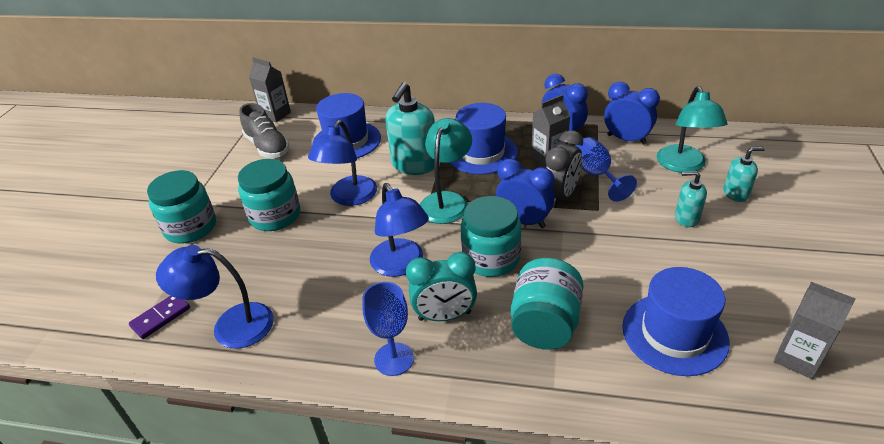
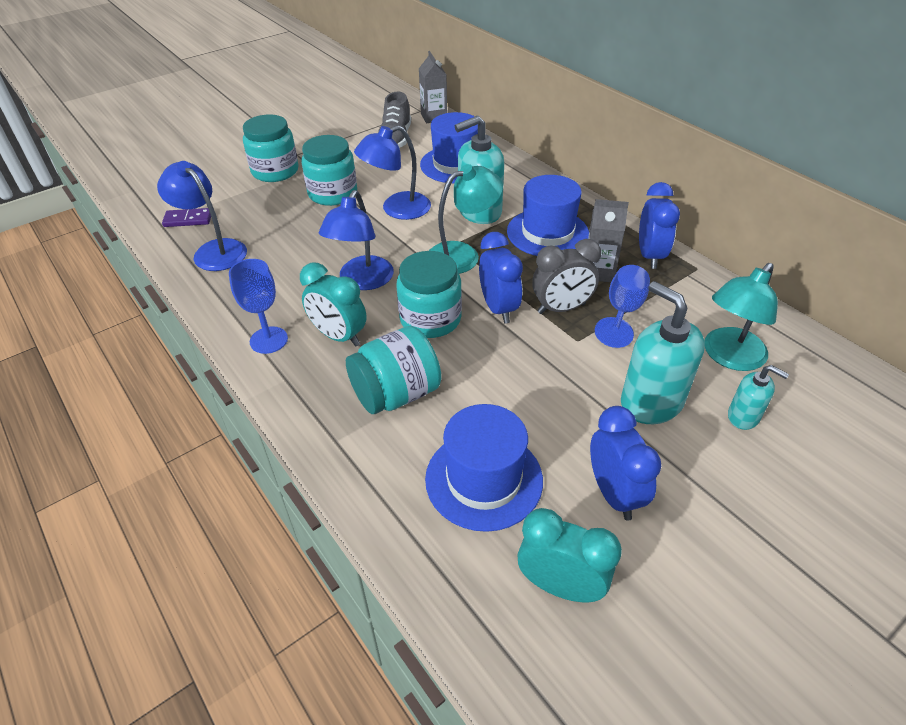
camera: 40 degrees right, 5 degrees up
(626, 139) = (706, 298): blue clock -> blue clock (613, 493)
(686, 218) = (651, 402): turquoise soap dispenser -> turquoise soap dispenser, size x1.85
(797, 358) = (560, 585): grey carton -> turquoise clock

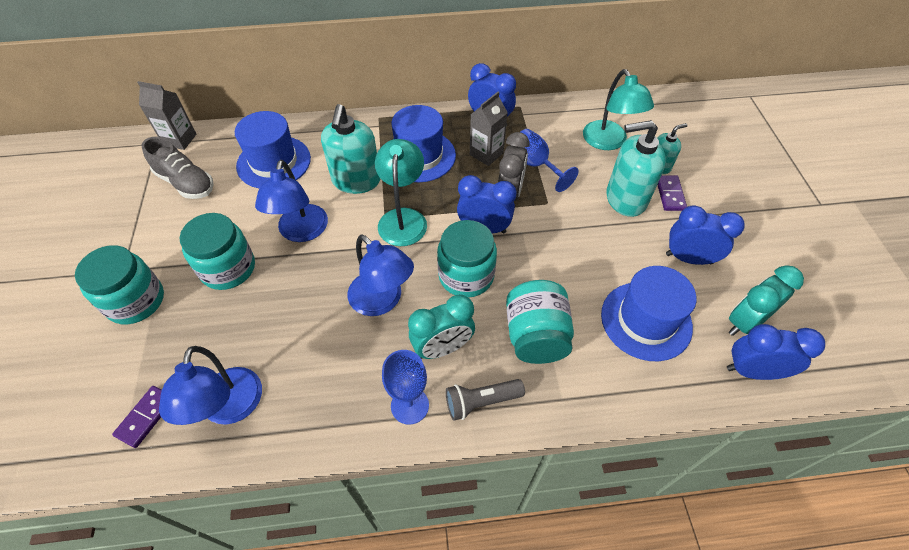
camera: 60 degrees left, 10 degrees up
(213, 250) = (229, 409): blue lamp -> blue lamp turned 75 degrees counterclockwise
(298, 383) = (481, 402): none -> grey flashlight
(487, 614) = (752, 371): none -> blue clock
(704, 442) = (670, 194): none -> purple domino

